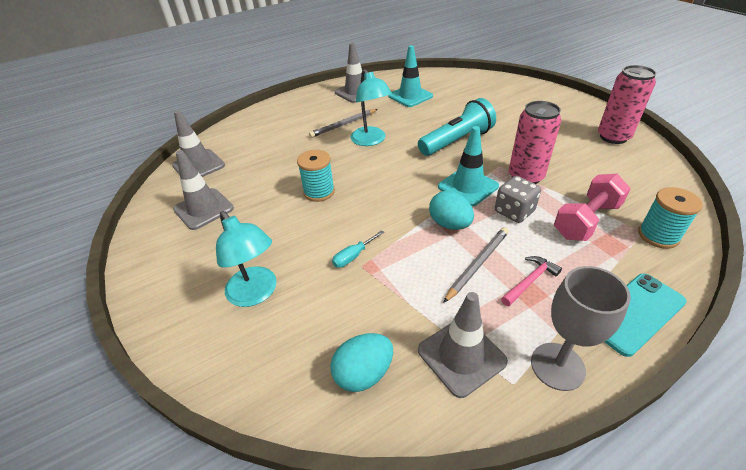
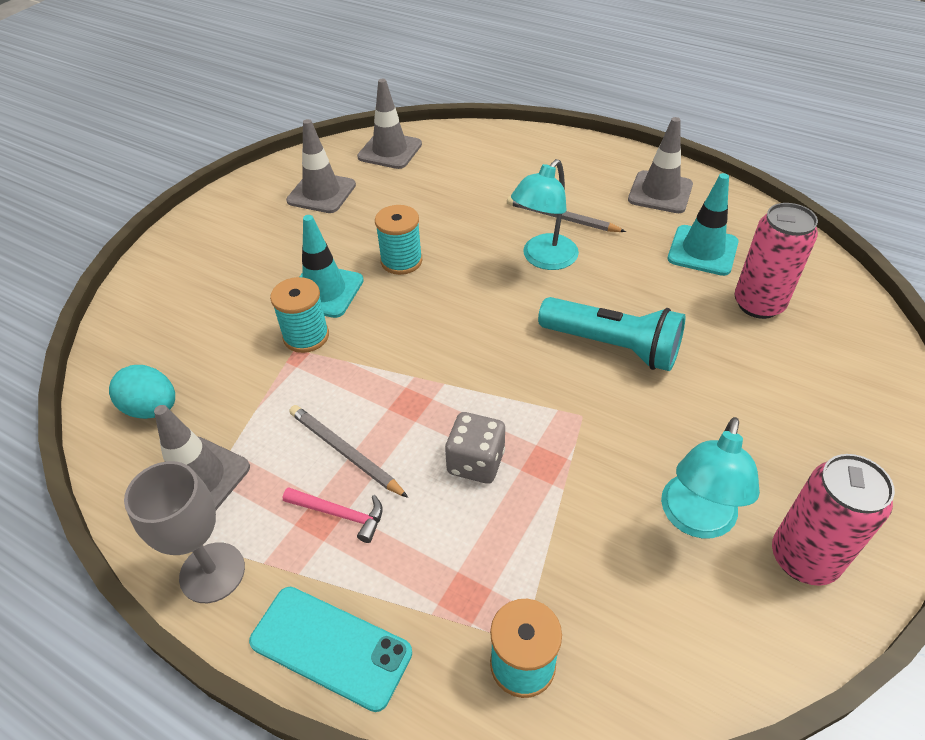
camera: 60 degrees right, 5 degrees up
(256, 293) = (221, 290): turquoise lamp -> turquoise lamp (695, 520)
(353, 256) = (306, 336): turquoise screwdriver -> turquoise spool
(449, 224) = (408, 401): turquoise egg -> none
(468, 186) = (503, 394): turquoise traffic cone -> turquoise traffic cone (324, 291)
(477, 264) = (345, 452): grey pencil -> grey pencil turned 150 degrees counterclockwise
(525, 176) = (573, 455): pink can -> pink can (758, 304)
(586, 220) = (506, 556): pink dumbbell -> none

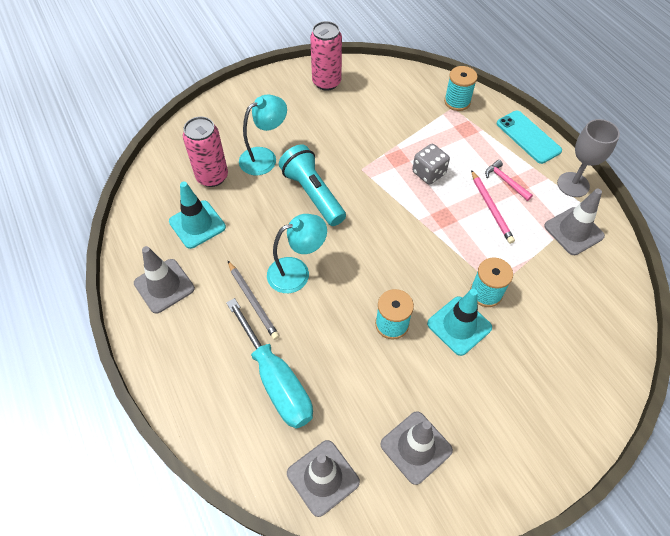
camera: 150 degrees left, 10 degrees up
(152, 408) = (596, 288): turquoise egg -> none
(345, 452) = (491, 208): grey pencil -> pink pencil
(479, 180) = (276, 380): none -> turquoise screwdriver
(695, 520) = (353, 110): turquoise lamp -> turquoise lamp (265, 157)

